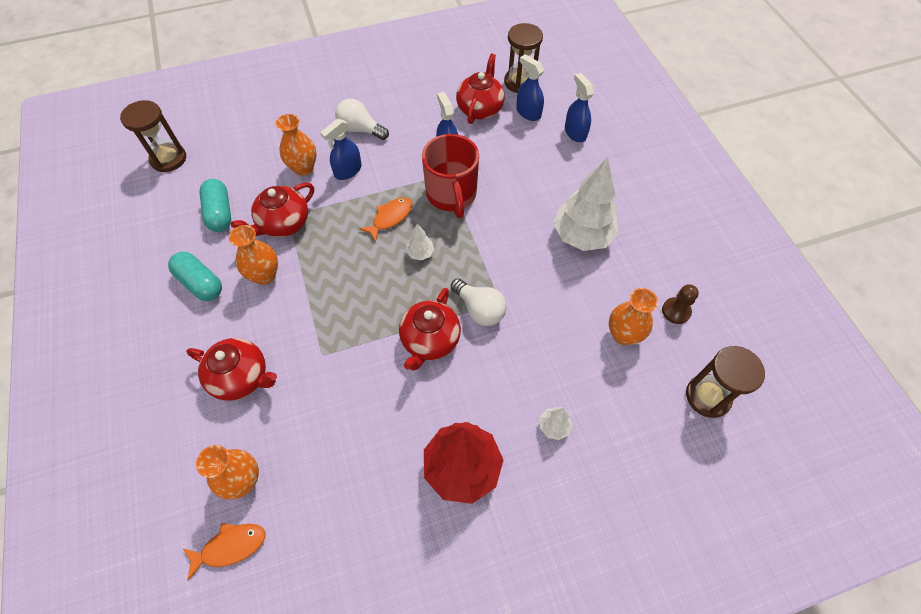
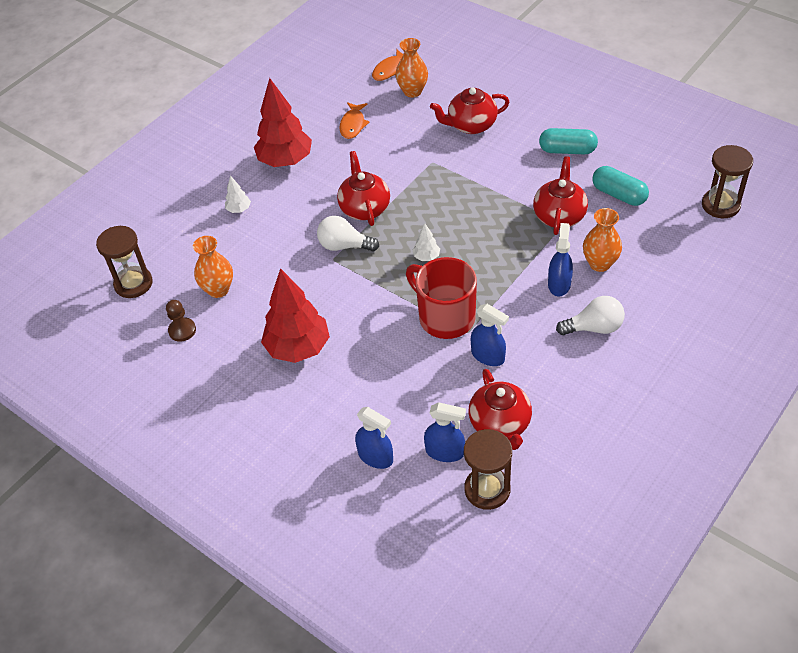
camera: 150 degrees right, 10 degrees down
(265, 275) = (528, 179): orange vase -> none
(390, 218) = (479, 268): orange fish -> orange fish (353, 125)
(582, 236) = (298, 348): white tree -> red tree

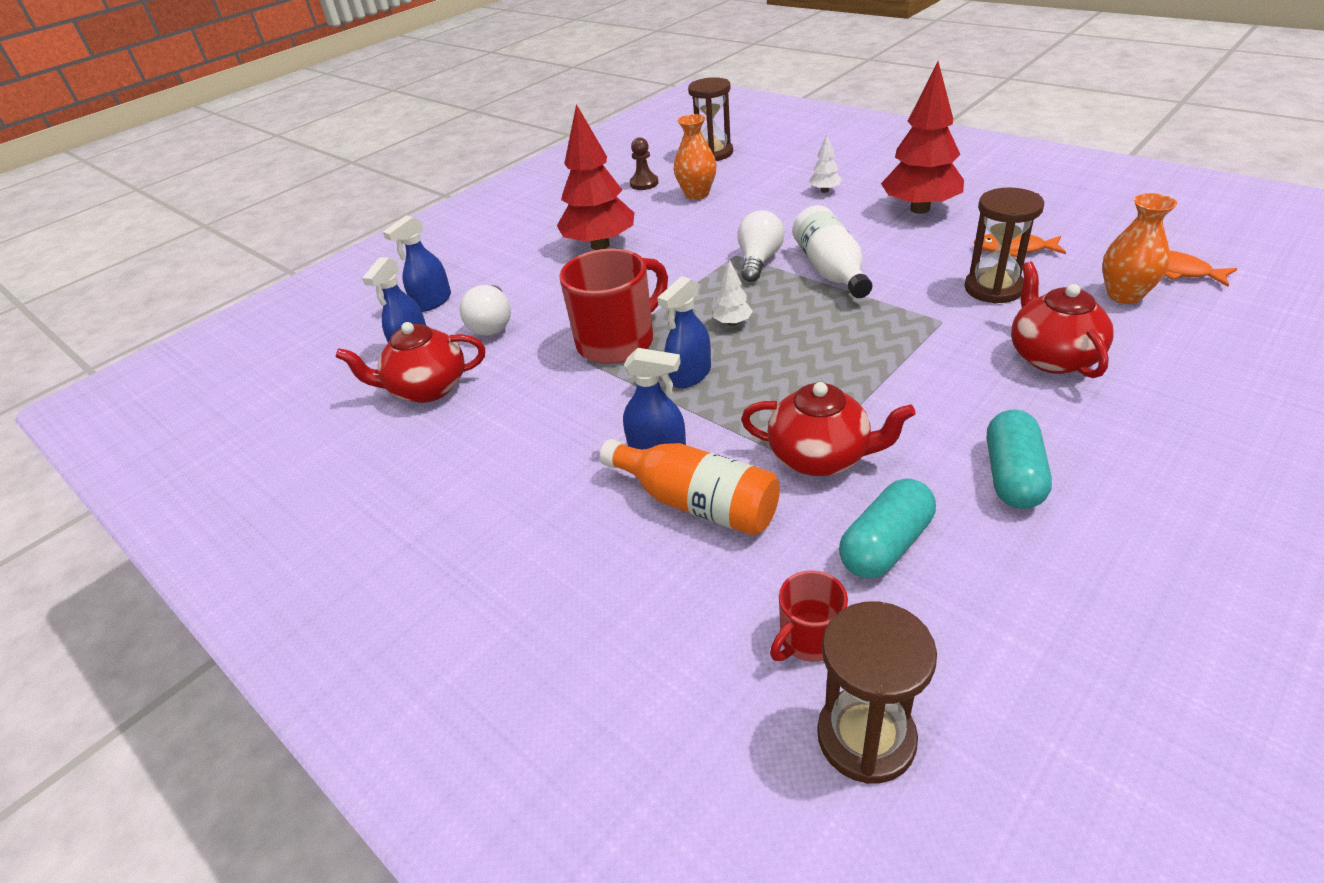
camera: 95 degrees right, 10 degrees down
(364, 208) = (831, 270): red teapot -> white bottle
(487, 489) = (344, 378): brown hourglass -> brown hourglass (993, 288)
(488, 356) = (539, 378): blue spray bottle -> blue spray bottle (689, 375)
(594, 328) = (556, 486): white light bulb -> white light bulb (492, 324)
(599, 264) = (696, 503): orange vase -> orange bottle
(678, 221) = (809, 639): none -> red mug

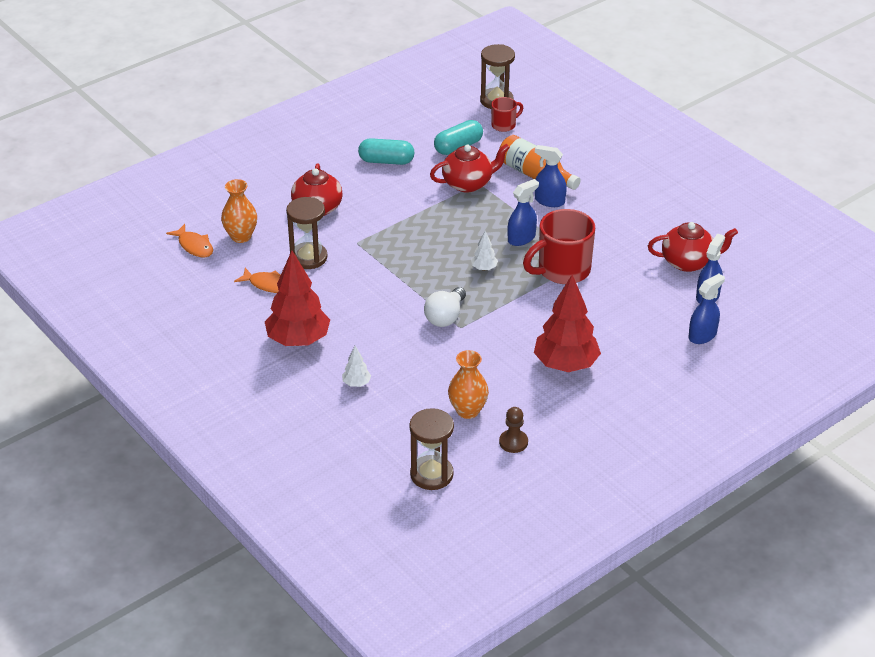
camera: 175 degrees left, 0 degrees up
(492, 324) = (651, 303): white light bulb -> none
(820, 457) = (468, 183): red teapot -> red teapot turned 135 degrees clockwise
(831, 270) = (399, 296): white bottle -> none
(1012, 476) = (386, 161): turquoise capsule -> turquoise capsule turned 75 degrees clockwise

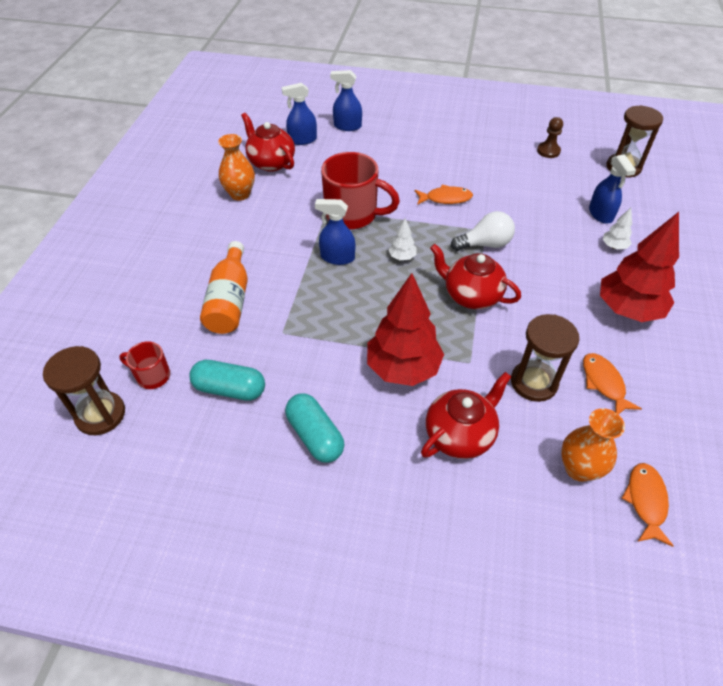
camera: 130 degrees left, 10 degrees up
(468, 183) = (290, 340): red teapot -> red teapot (471, 295)
(468, 411) = (554, 182): orange vase -> orange vase (240, 194)
(523, 331) = (445, 198): none -> orange fish
(549, 201) = (264, 270): blue spray bottle -> blue spray bottle (600, 214)
(566, 365) = (452, 164): red tree -> red tree (403, 368)

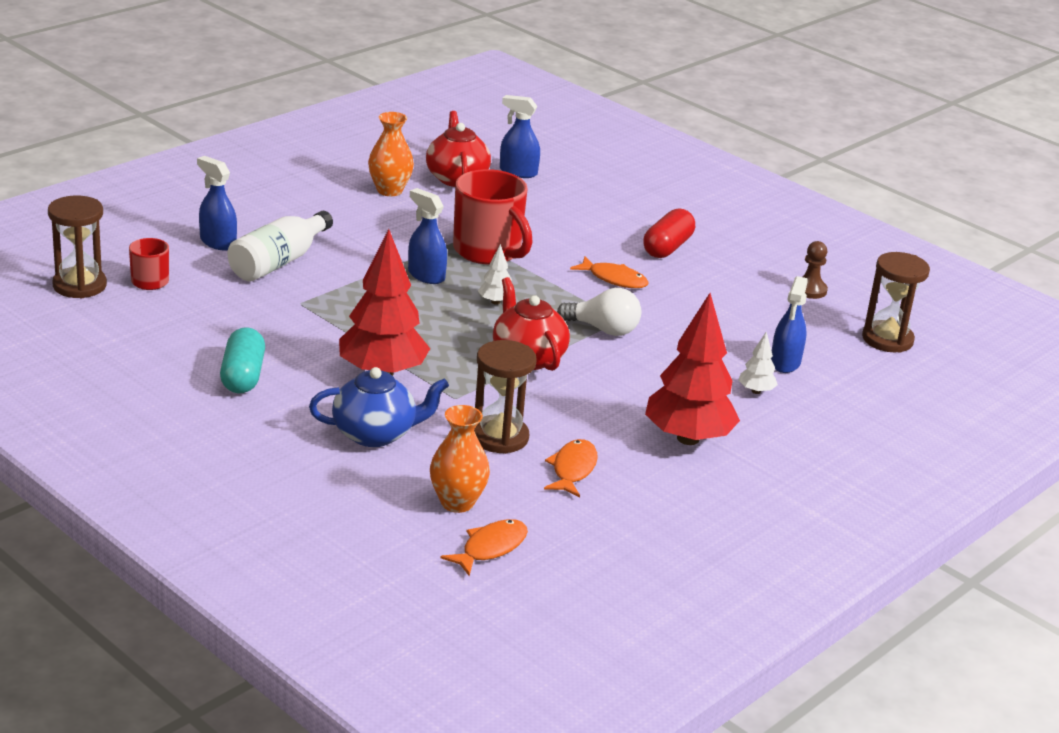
camera: 30 degrees right, 20 degrees down
(230, 300) = (279, 262): orange bottle -> white bottle
(230, 389) = (205, 317): turquoise capsule -> none
(347, 126) = (588, 179): blue spray bottle -> blue spray bottle (218, 242)
(445, 157) = (667, 247): none -> red capsule
(460, 434) = (375, 434): red teapot -> blue teapot

